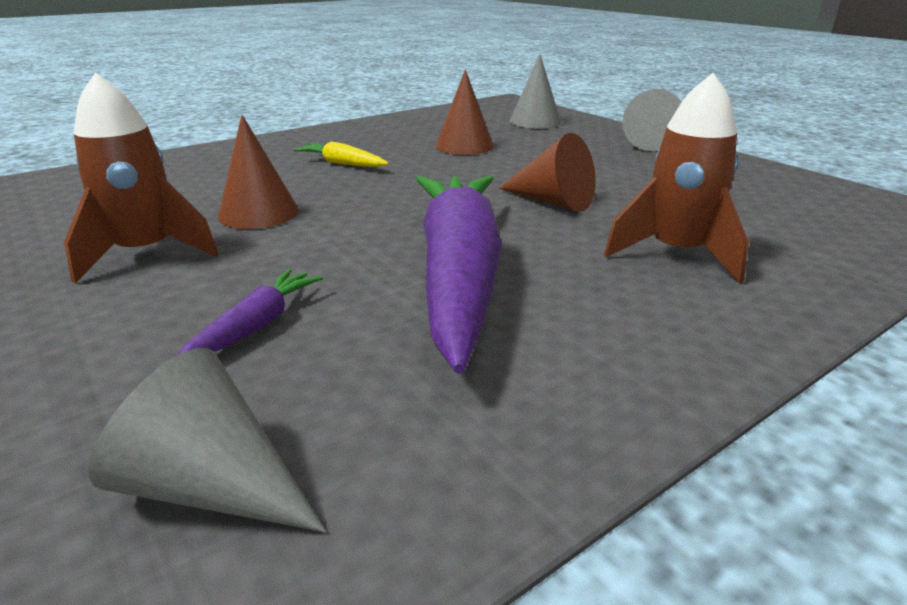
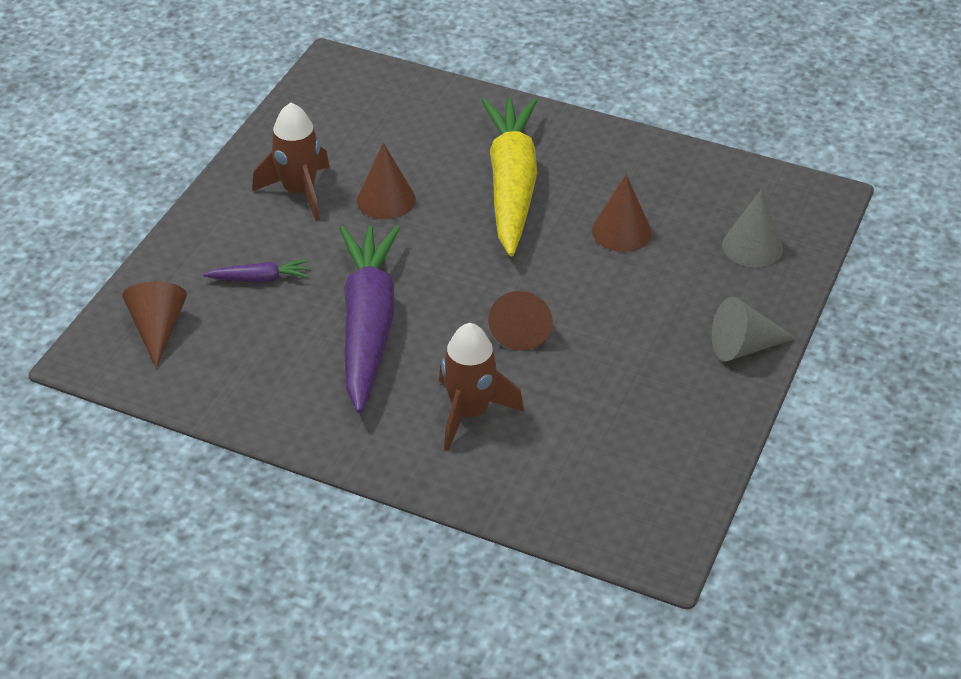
camera: 60 degrees right, 15 degrees up
(212, 485) = (158, 329): grey cone -> brown cone
(342, 164) = (511, 185): yellow carrot -> yellow carrot, size x2.41
(458, 273) = (368, 325): purple carrot -> purple carrot turned 60 degrees counterclockwise

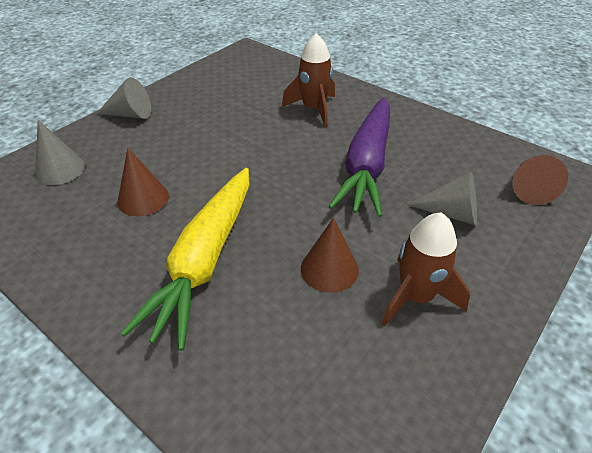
camera: 165 degrees left, 0 degrees up
(259, 279) = (451, 213): purple carrot -> grey cone
(521, 329) = (260, 145): brown cone -> none

